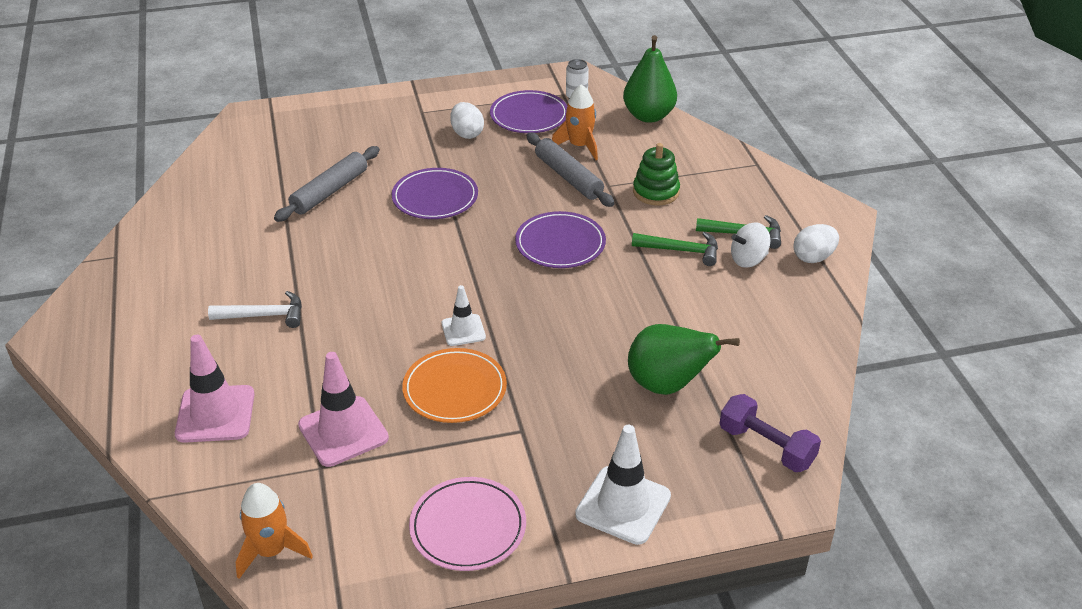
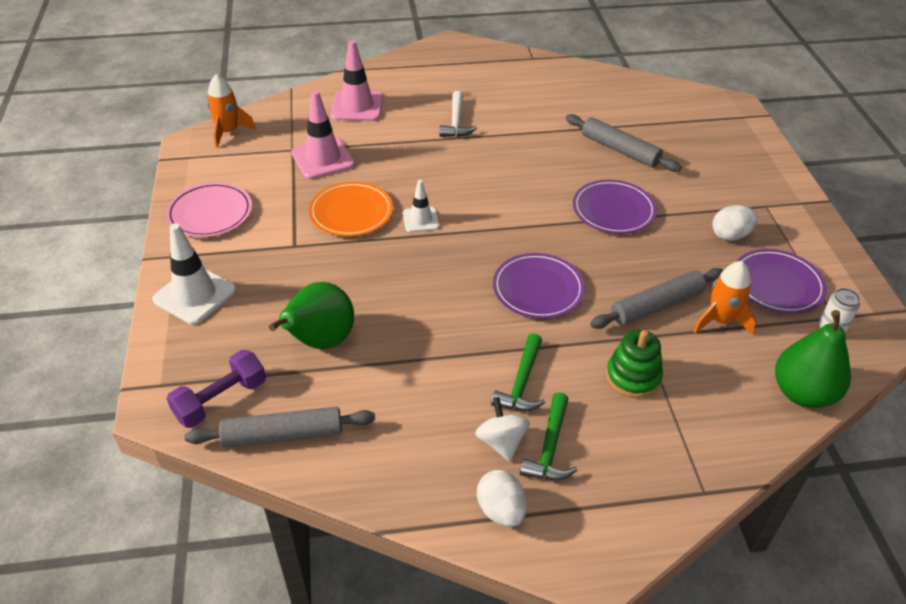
camera: 95 degrees right, 5 degrees up
(790, 393) = (283, 434): none -> grey rolling pin

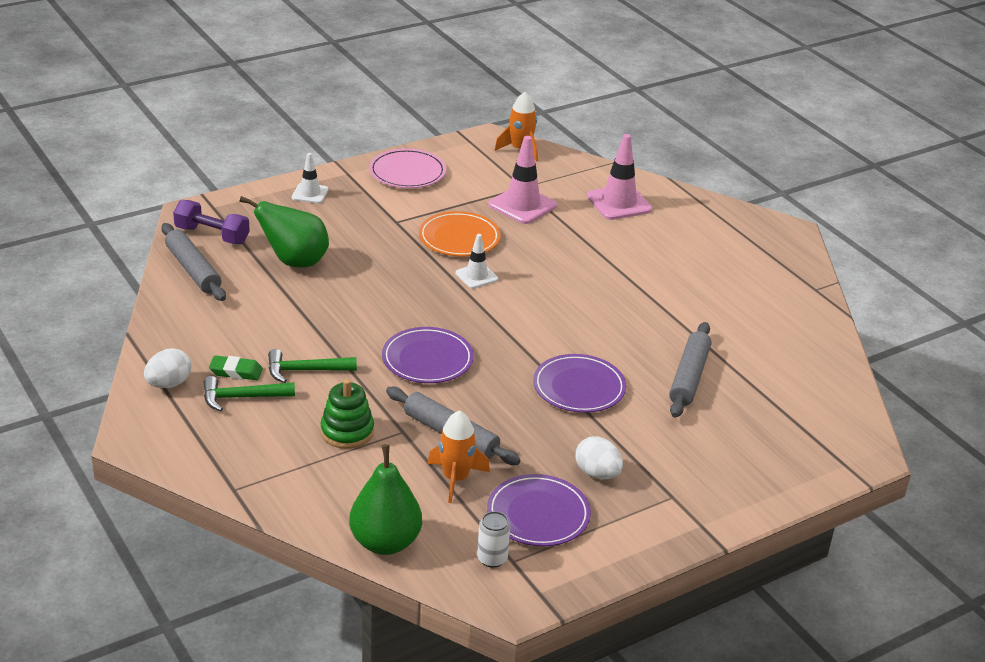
camera: 65 degrees right, 10 degrees down
(195, 295) = (310, 193): white traffic cone -> white traffic cone, size x0.59
(456, 122) = (645, 264): white hammer -> none
(501, 442) = (236, 372): white spinning top -> green eraser

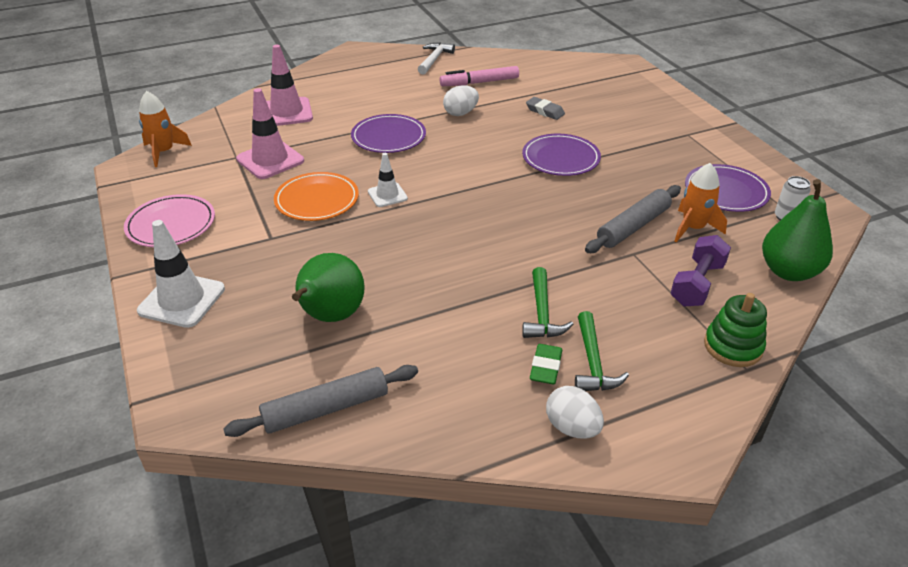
camera: 80 degrees left, 5 degrees up
(212, 235) = (247, 390): purple dumbbell -> purple dumbbell (697, 284)
(310, 193) = (182, 300): white traffic cone -> white traffic cone, size x1.69
(347, 432) = (640, 287): green stacking toy -> green stacking toy (733, 346)
(427, 359) = (522, 232): purple plate -> purple plate (388, 137)
(597, 473) = (669, 161): white egg -> white egg (460, 113)
(689, 377) = (545, 111): grey rolling pin -> grey eraser
(745, 326) = (479, 82): none -> pink marker
(794, 289) = (434, 59): none -> white hammer

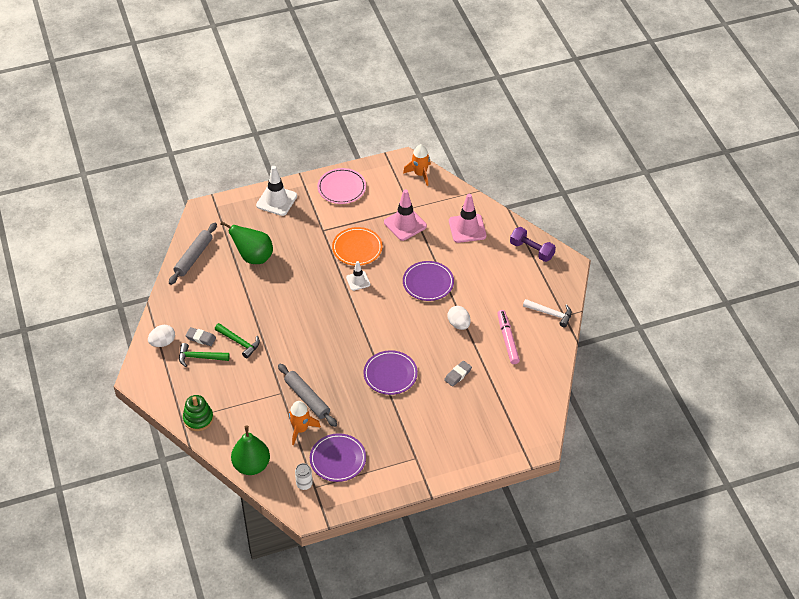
camera: 95 degrees right, 10 degrees up
(326, 408) = (194, 257): grey rolling pin -> grey rolling pin turned 45 degrees clockwise
(542, 313) = (239, 342): green hammer -> green hammer turned 150 degrees counterclockwise
(545, 367) = (201, 338): green eraser -> grey eraser
(697, 284) = (249, 416): purple dumbbell -> purple dumbbell (532, 250)

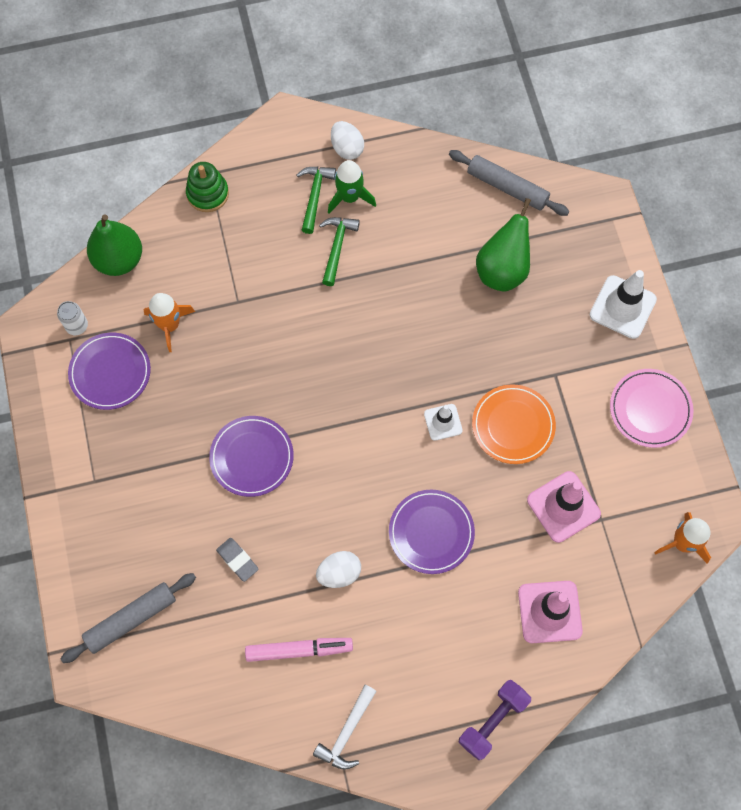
camera: 95 degrees right, 20 degrees up
(201, 338) = (349, 197): grey eraser -> green rocket
(239, 342) = (337, 247): green hammer -> green hammer turned 150 degrees clockwise
(307, 398) = (222, 336): grey rolling pin -> grey rolling pin (131, 619)

